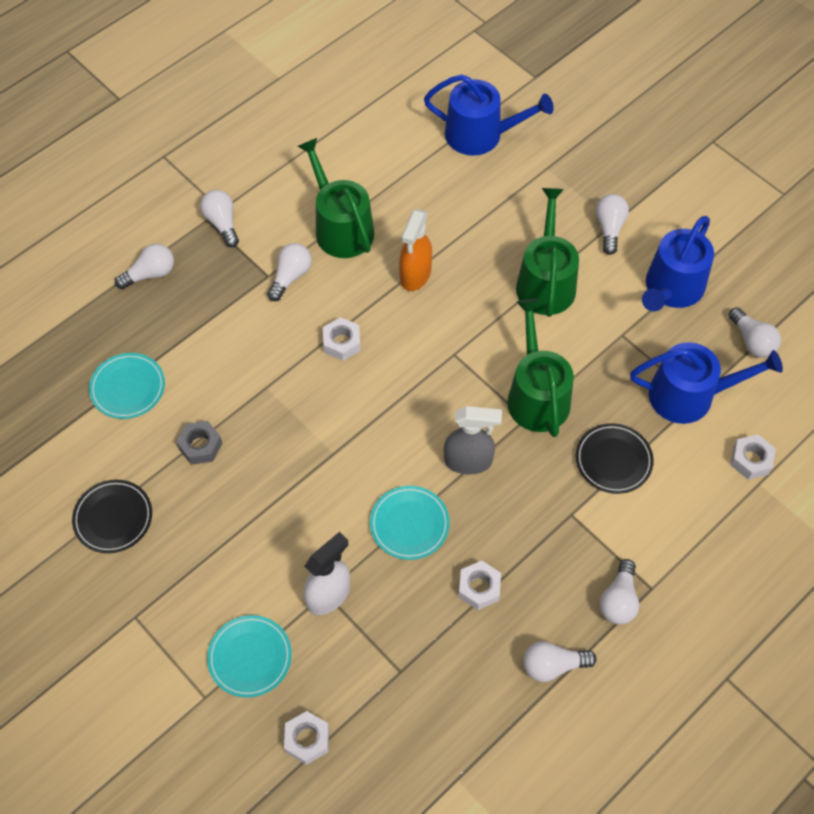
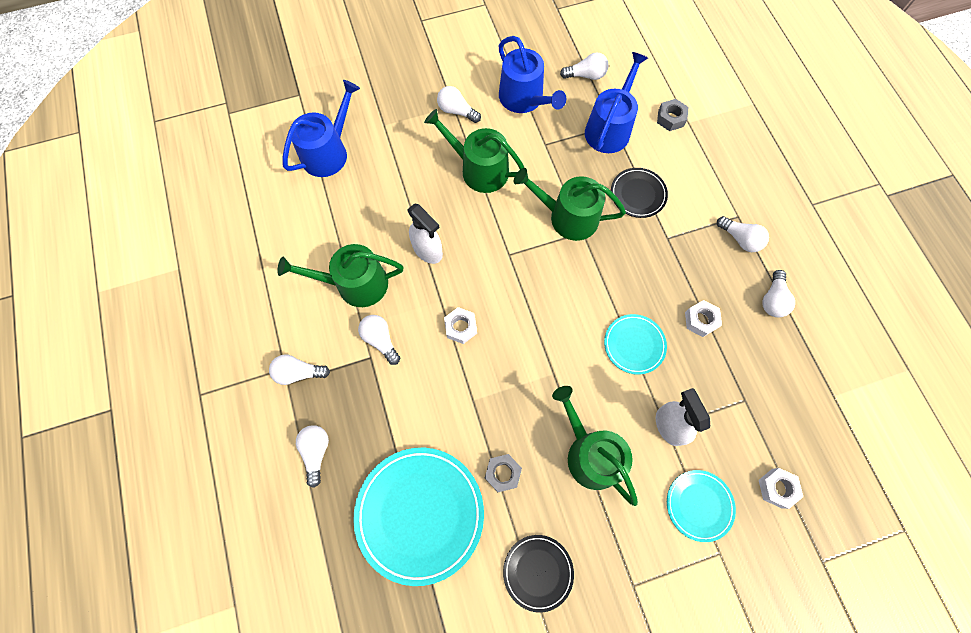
camera: 65 degrees left, 10 degrees up
(128, 388) = (420, 514): turquoise plate -> turquoise plate, size x1.88
(259, 523) = (590, 453): none -> green watering can
(415, 275) = (428, 250): orange spray bottle -> white spray bottle
(468, 461) = (600, 283): grey spray bottle -> none
(750, 460) = (670, 118): white nut -> grey nut

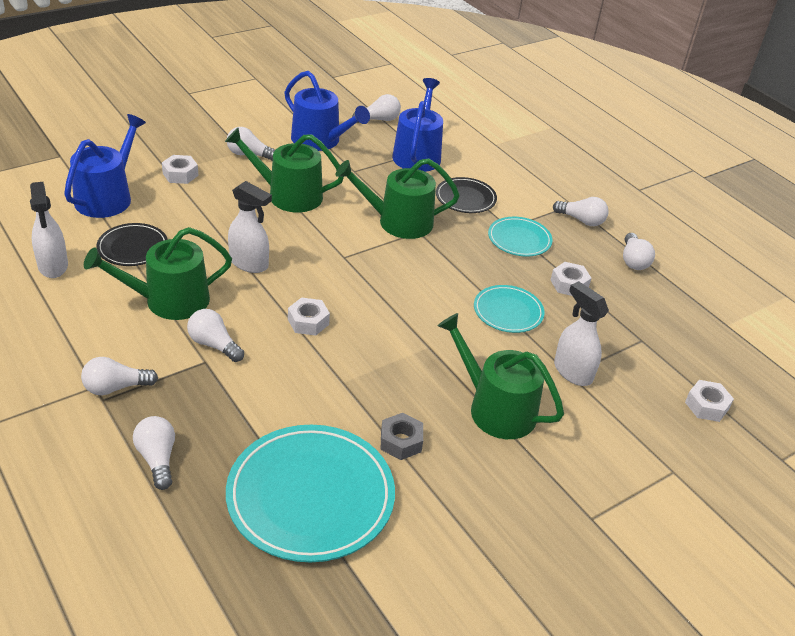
camera: 20 degrees left, 30 degrees down
(273, 230) = (53, 266): none -> white spray bottle
(393, 130) = (180, 174): none -> white nut
(538, 572) = (475, 526): black plate -> black plate (133, 248)
(670, 118) = (476, 143): grey nut -> none
(699, 505) = (633, 433): turquoise plate -> turquoise plate (519, 239)

